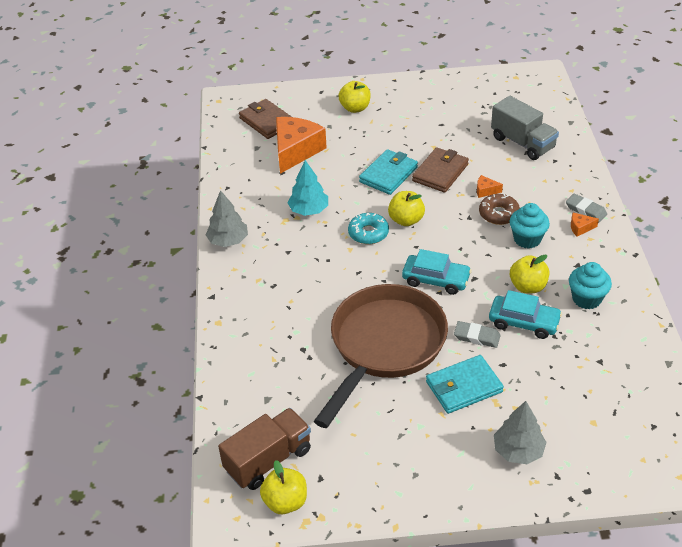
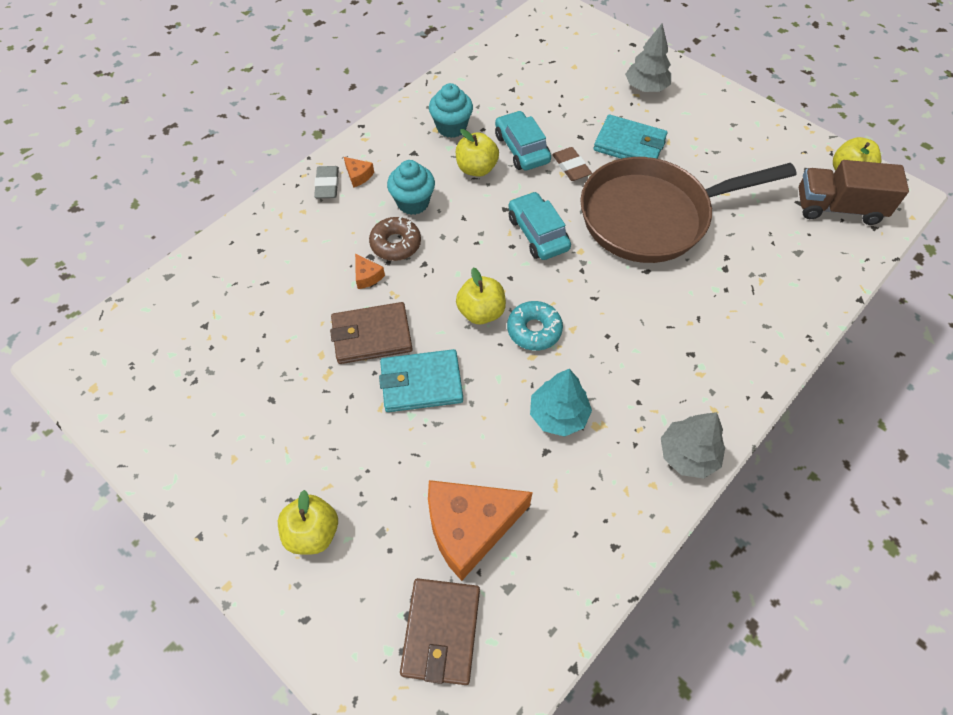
camera: 135 degrees left, 15 degrees up
(477, 337) = (571, 167): grey eraser -> brown eraser
(522, 143) = (248, 295): grey truck -> none

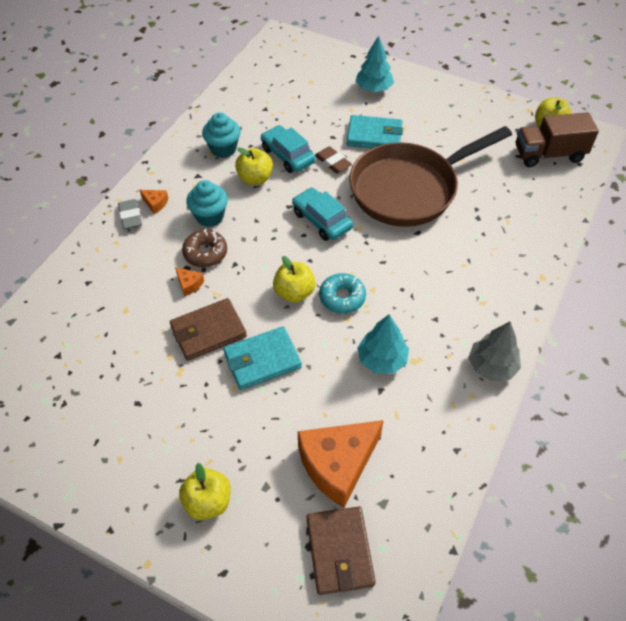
camera: 15 degrees left, 5 degrees down
(646, 87) = (374, 88): grey tree -> turquoise tree

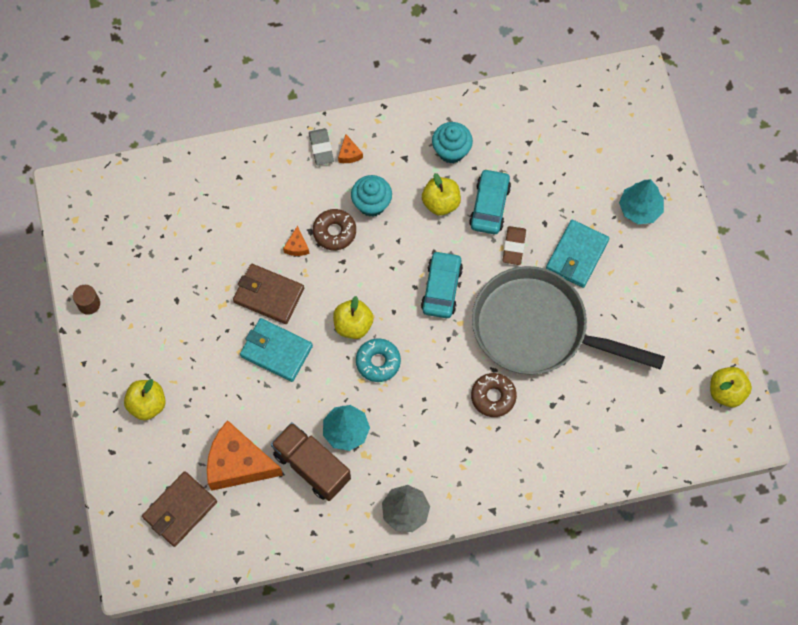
camera: 50 degrees right, 15 degrees up
(60, 480) = (89, 304): none -> brown cylinder
(130, 216) = (321, 148): grey eraser -> grey eraser turned 45 degrees counterclockwise
(374, 136) = (577, 255): turquoise wallet -> turquoise wallet turned 60 degrees clockwise
(409, 189) = (537, 329): brown pan -> grey pan
(440, 246) = (493, 397): none -> brown donut
(549, 154) = (687, 414): brown truck -> brown truck (311, 466)

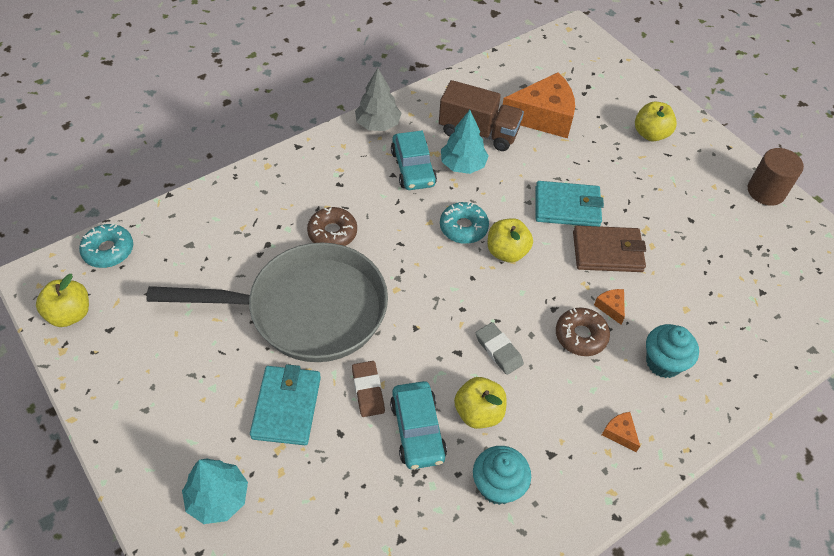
camera: 155 degrees right, 15 degrees down
(89, 304) = (766, 191): brown cylinder -> brown cylinder, size x1.59
(180, 510) = (568, 76): brown wallet -> none
(321, 148) = (656, 428): grey eraser -> grey eraser (498, 350)
(371, 204) = (558, 382): turquoise cupcake -> turquoise cupcake (663, 362)
(441, 288) = (432, 316): turquoise car -> turquoise car (413, 168)
(689, 446) = (108, 250): none -> turquoise donut

